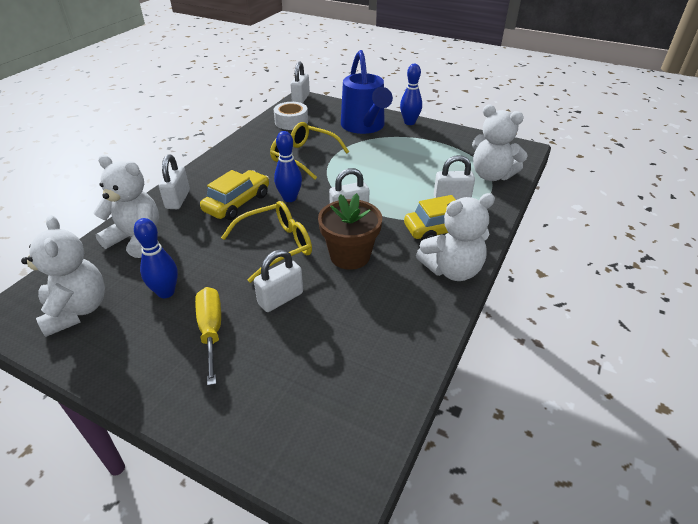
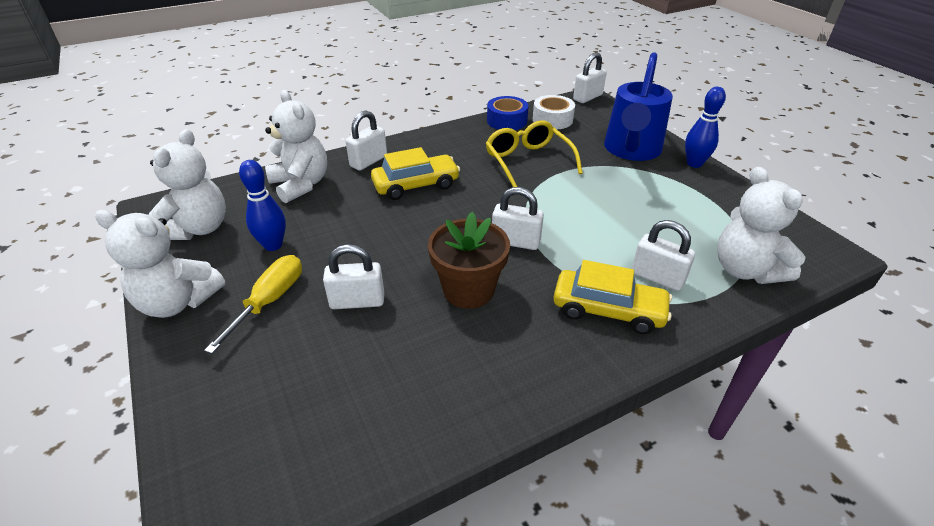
camera: 35 degrees right, 0 degrees up
(258, 133) = (507, 121): none -> blue tape
(276, 246) = (408, 245): yellow glasses -> none
(289, 198) = (470, 200): blue bowling pin -> none
(452, 270) = (569, 365): white teddy bear -> white teddy bear (178, 302)

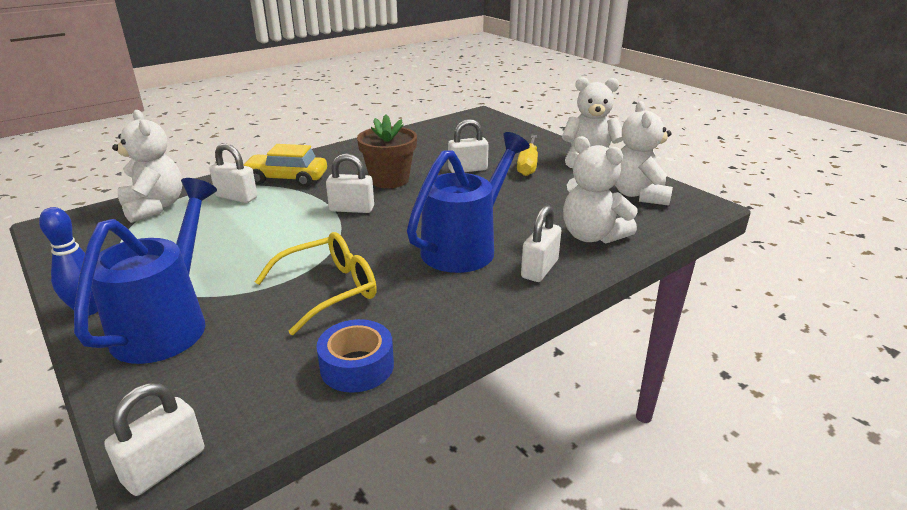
camera: 170 degrees right, 10 degrees down
(273, 245) = (561, 190): blue bowling pin -> none
(416, 185) = (465, 247): yellow car -> blue watering can
(528, 161) = (329, 290): yellow glasses -> yellow glasses turned 90 degrees counterclockwise
(552, 119) = (271, 379): white tape -> none

